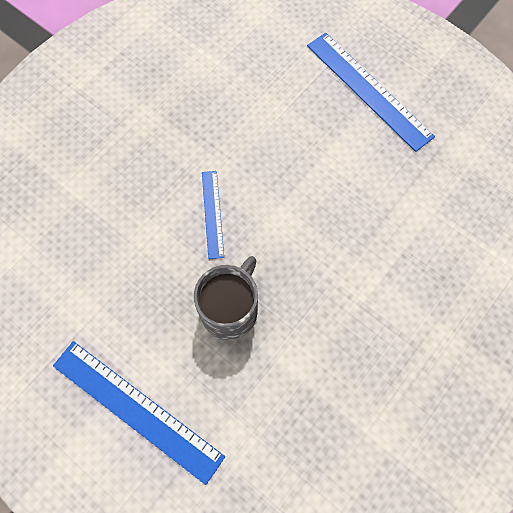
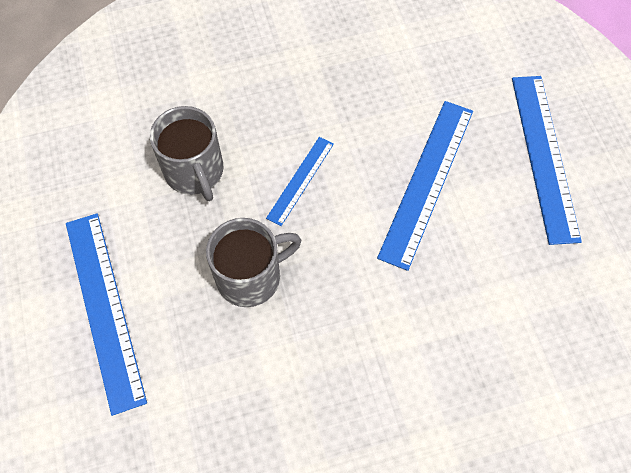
camera: 35 degrees right, 5 degrees down
(126, 258) = (194, 172): none -> grey mug
(303, 158) = (426, 181): none -> blue ruler

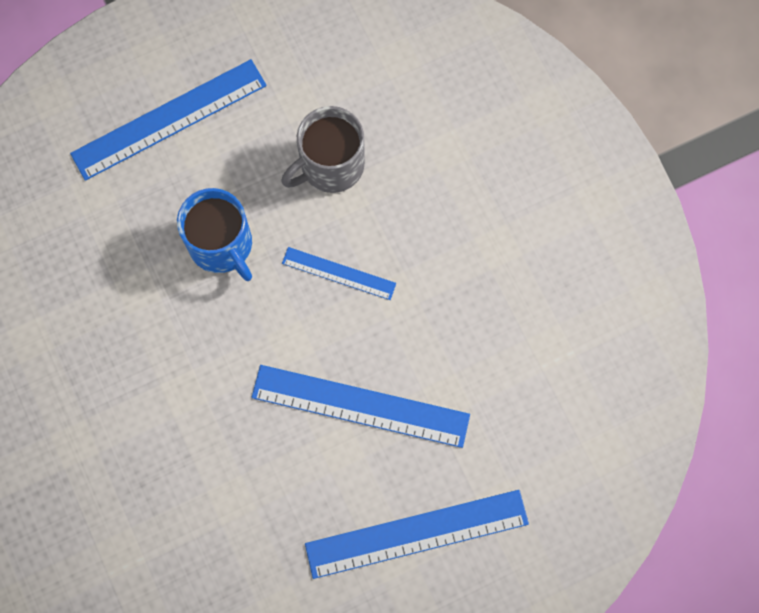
camera: 80 degrees right, 10 degrees up
(251, 276) = (222, 245): grey mug -> blue mug

